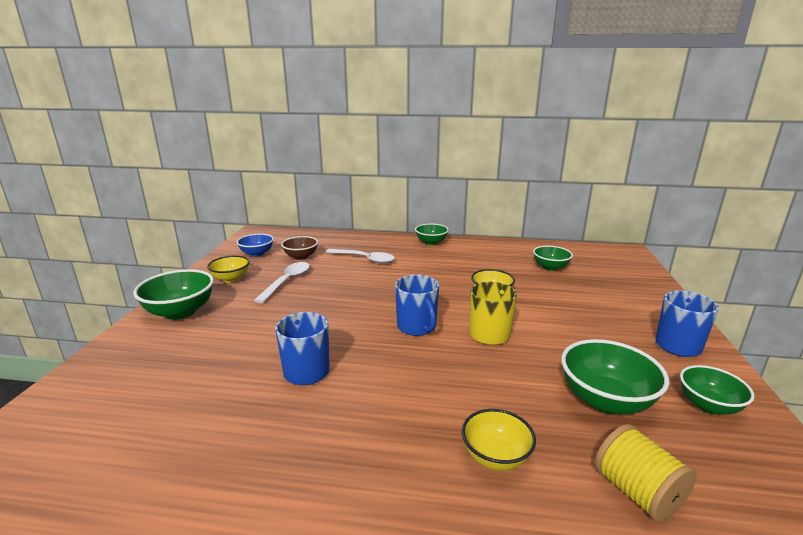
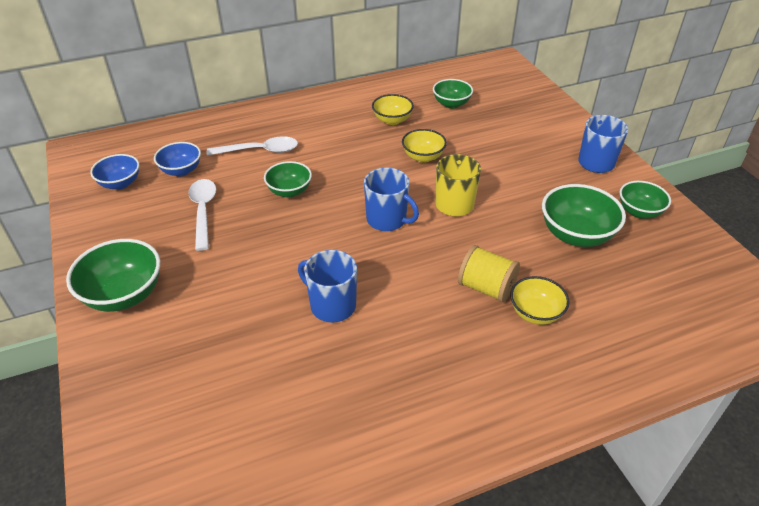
camera: 30 degrees left, 20 degrees up
(231, 279) = (130, 230): yellow bowl -> yellow bowl (392, 120)
(301, 257) = (181, 170): brown bowl -> blue bowl
(431, 242) = (310, 103): green bowl -> green bowl (289, 191)
(637, 492) = (631, 298): yellow spool -> yellow spool (486, 287)

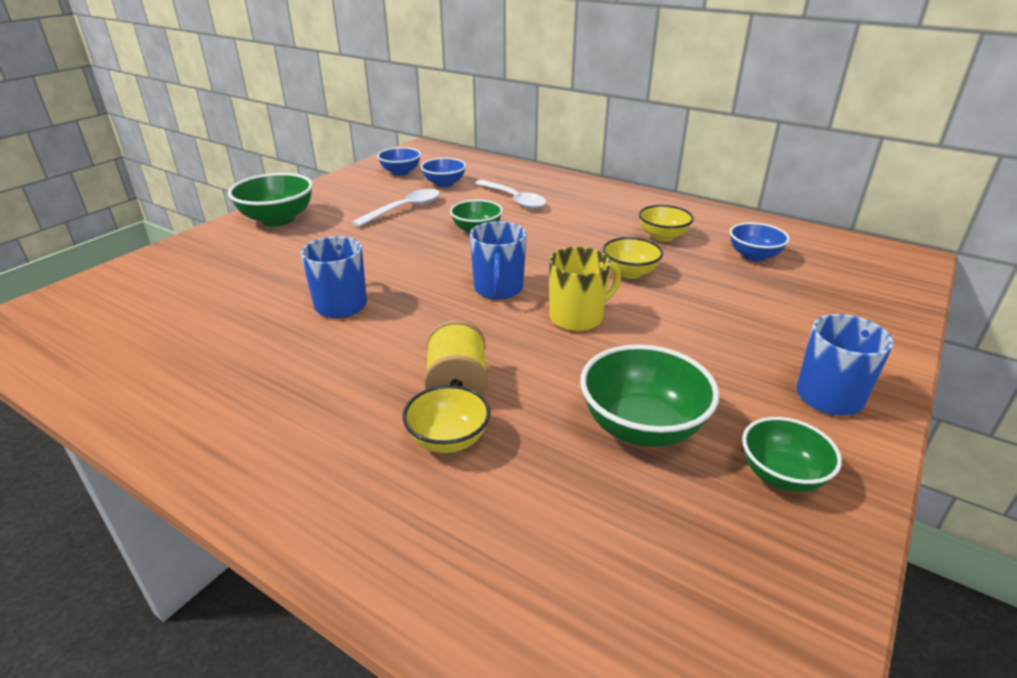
camera: 55 degrees right, 10 degrees down
(451, 104) = (754, 256): green bowl -> blue bowl

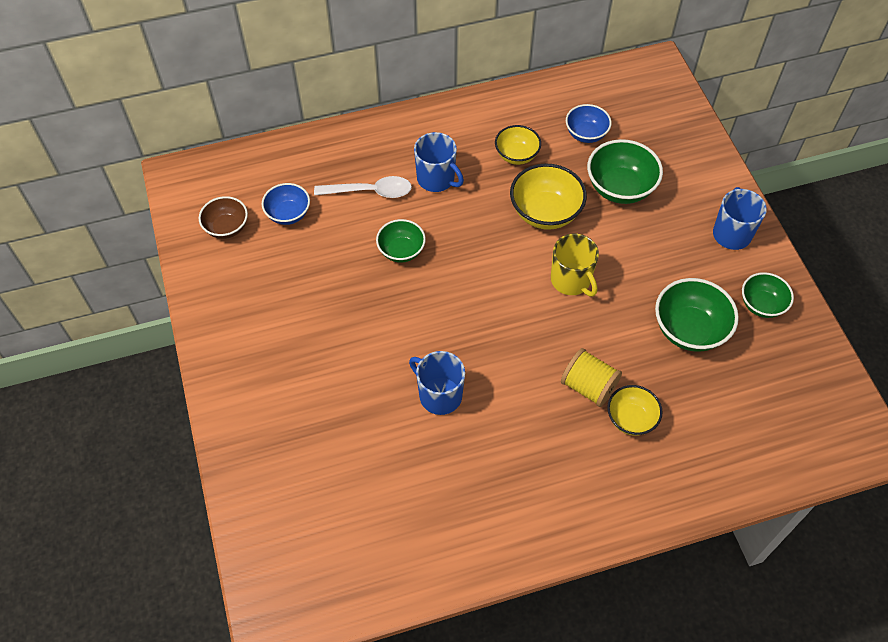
camera: 50 degrees left, 25 degrees up
(277, 219) = (244, 368): green bowl -> green bowl (620, 188)
(400, 172) = (227, 228): blue bowl -> brown bowl
(404, 209) = (314, 271): white spoon -> none
(498, 289) = (500, 296): blue mug -> blue mug (436, 179)
(577, 317) = (571, 280): yellow mug -> yellow mug turned 135 degrees clockwise
(630, 272) = (545, 213): yellow bowl -> yellow bowl, size x1.57

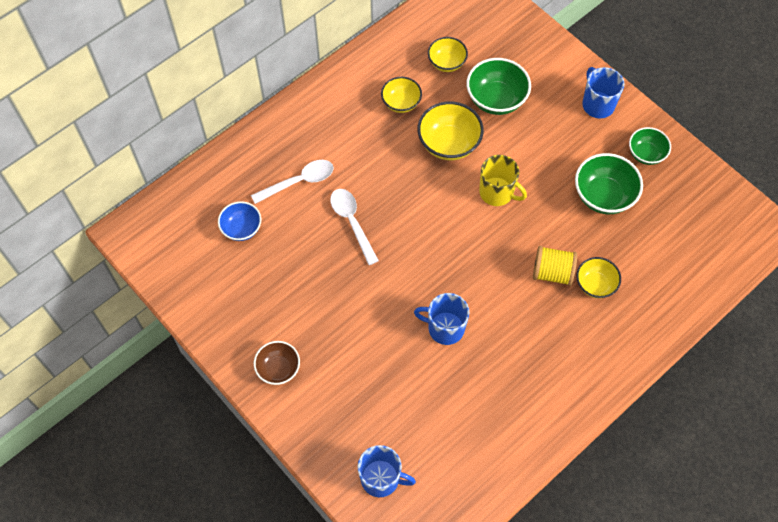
camera: 25 degrees left, 5 degrees up
(227, 228) = (196, 261): brown bowl -> brown bowl (278, 369)
(401, 251) = (352, 222): green bowl -> white spoon
(436, 179) = (347, 149): blue mug -> blue mug (381, 478)
(586, 134) = (446, 63): blue bowl -> yellow bowl

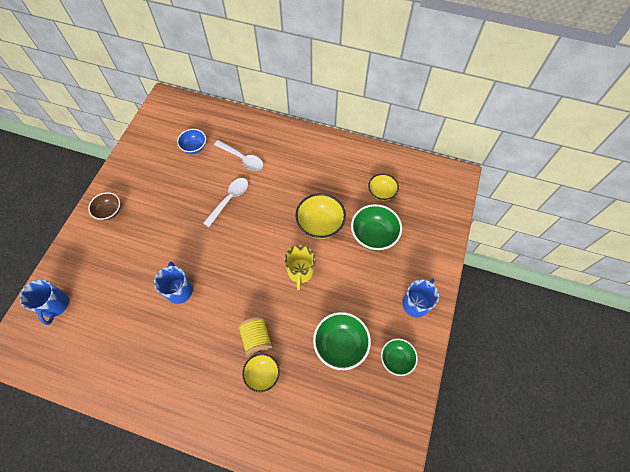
camera: 60 degrees right, 0 degrees up
(401, 103) = (333, 183): yellow bowl -> none

